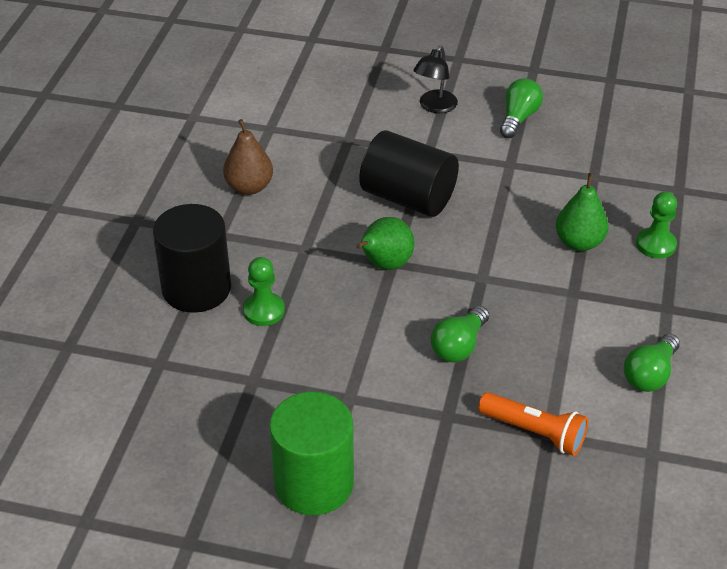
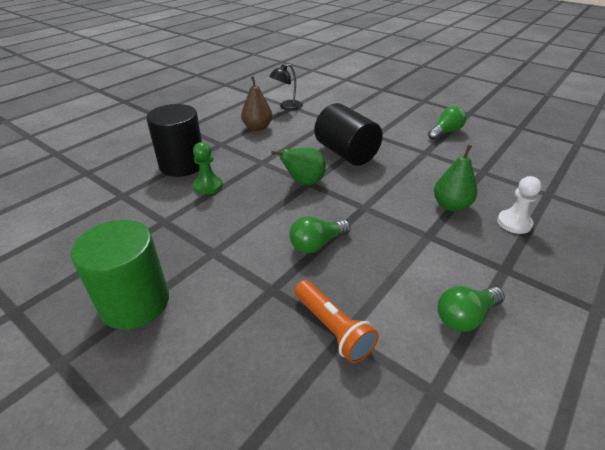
camera: 25 degrees right, 5 degrees down
(434, 107) = (394, 117): black lamp -> black lamp (287, 107)
(656, 244) = (514, 223): green pawn -> white pawn

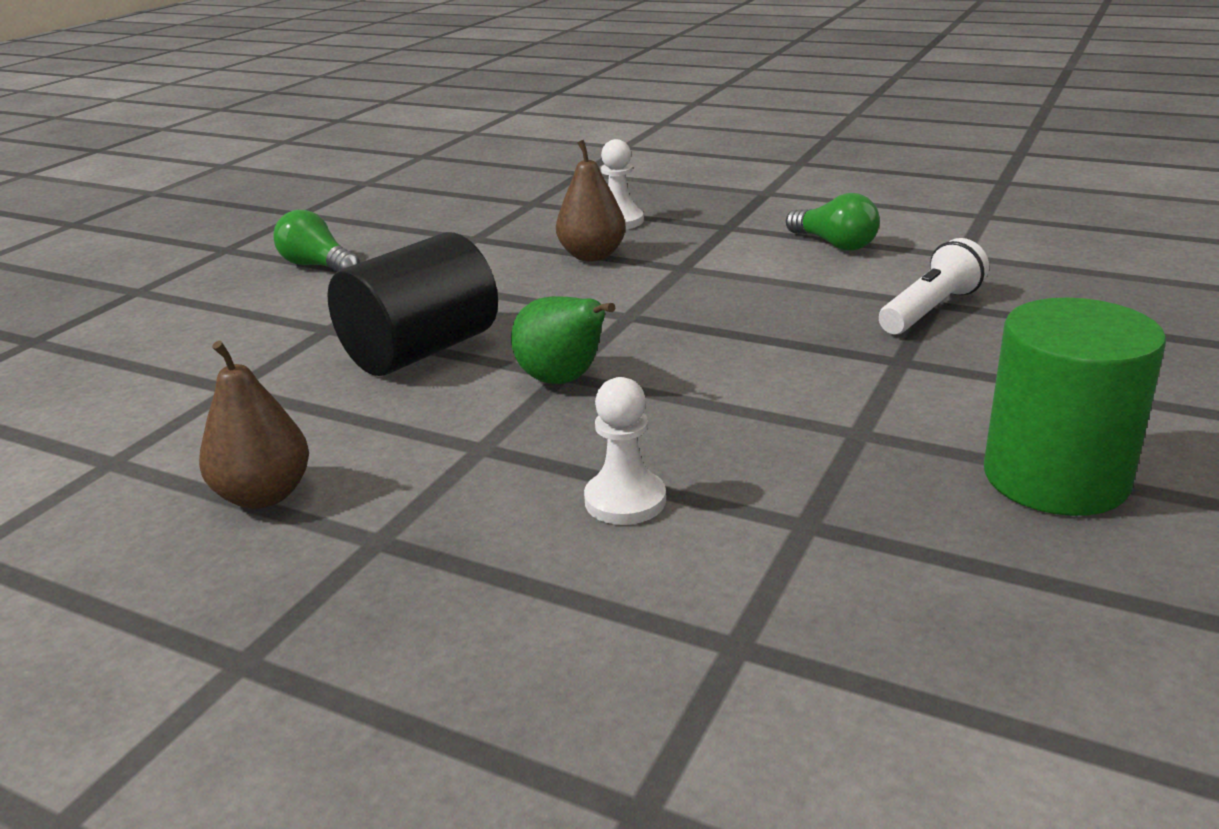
camera: 100 degrees left, 10 degrees down
(182, 165) = (525, 579): black cylinder -> none
(208, 186) = (625, 500): green pawn -> white pawn
(287, 107) = (108, 471): black lamp -> none
(317, 244) = (761, 341): green light bulb -> none
(332, 328) = (931, 310): orange flashlight -> white flashlight
(451, 206) = (592, 256): green pear -> brown pear

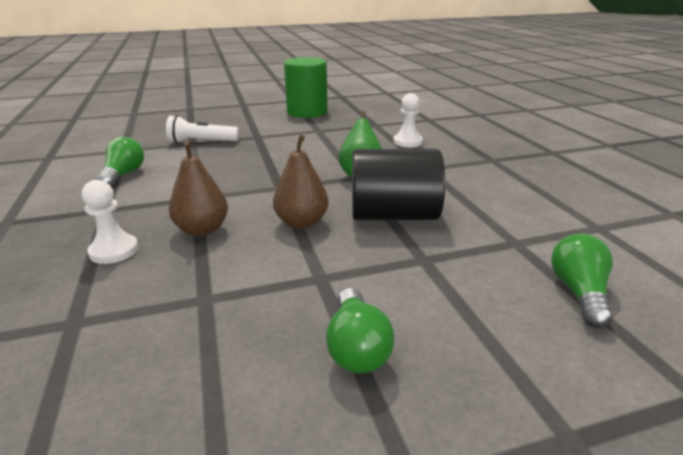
camera: 135 degrees left, 0 degrees up
(138, 368) = (579, 293): none -> green light bulb
(264, 495) = (525, 185): brown pear -> brown pear (301, 223)

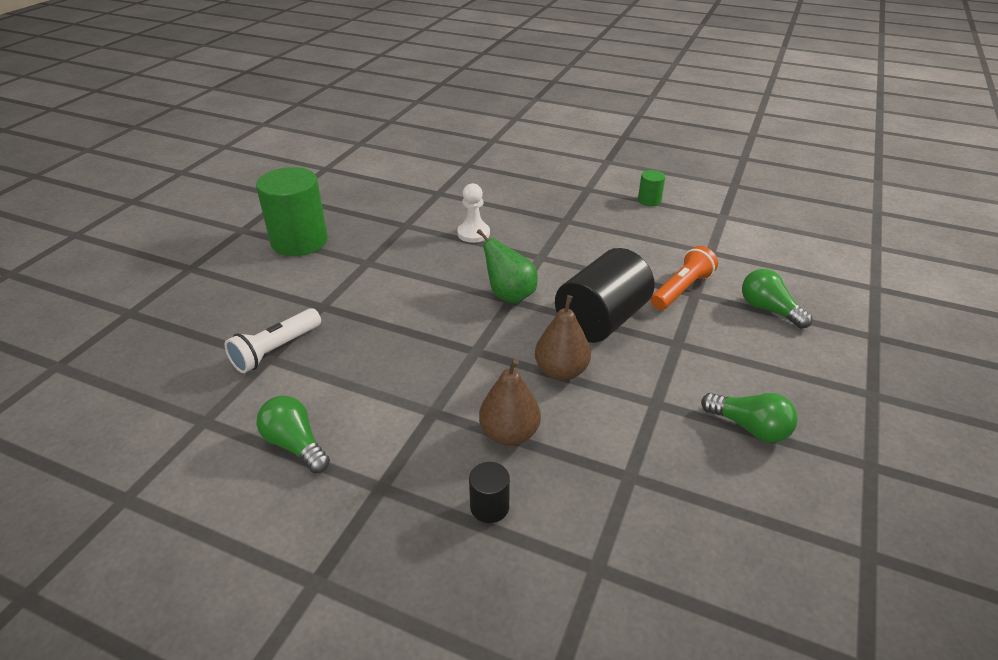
camera: 50 degrees left, 10 degrees up
(114, 251) = (489, 507): white pawn -> black cylinder
(507, 234) = (681, 290): none -> orange flashlight
(602, 177) = (649, 200): none -> green cylinder

